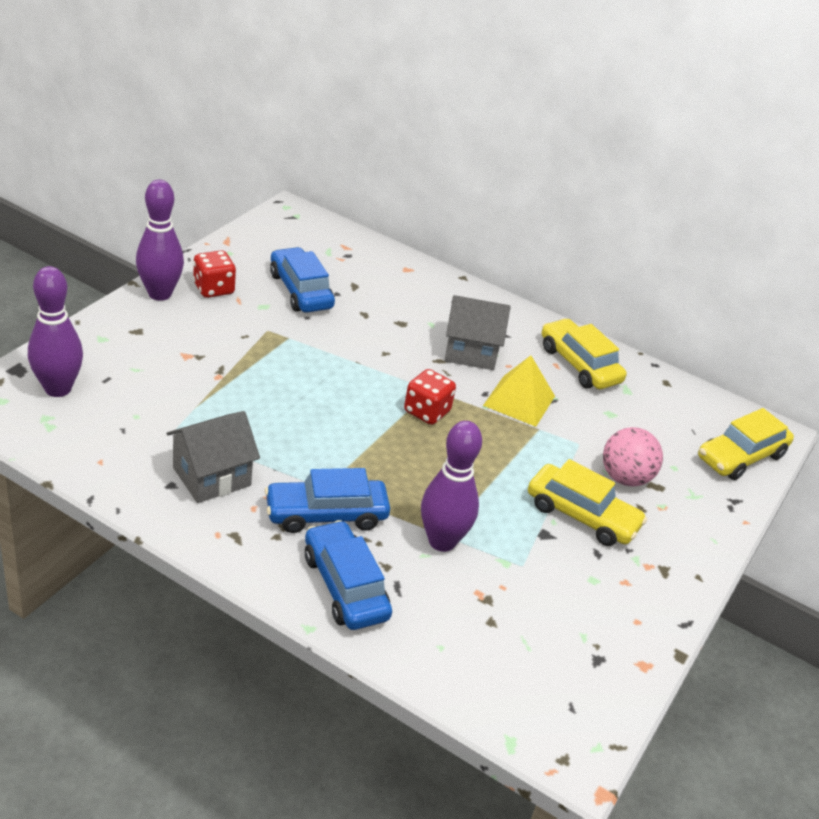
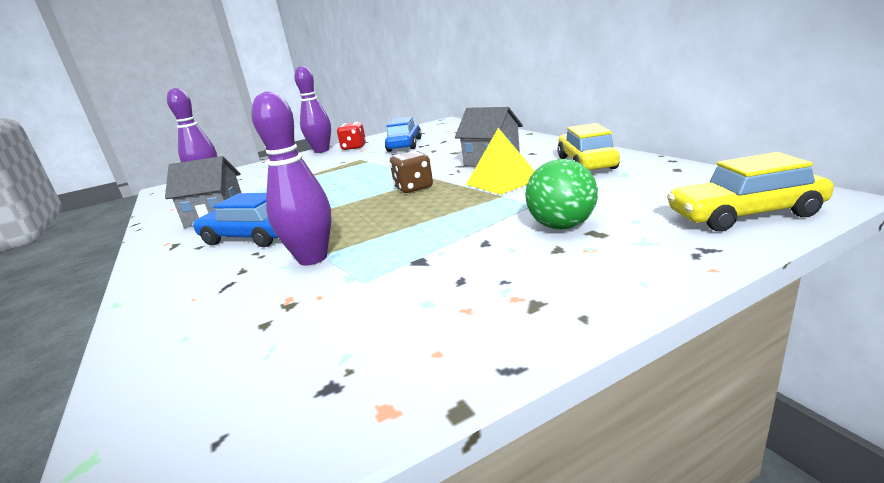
camera: 40 degrees right, 15 degrees down
(345, 586) = (189, 280): blue car -> none
(427, 412) = (414, 188): red dice -> brown dice
(582, 515) = (477, 250): yellow car -> none
(625, 478) = (561, 226): pink ball -> green ball

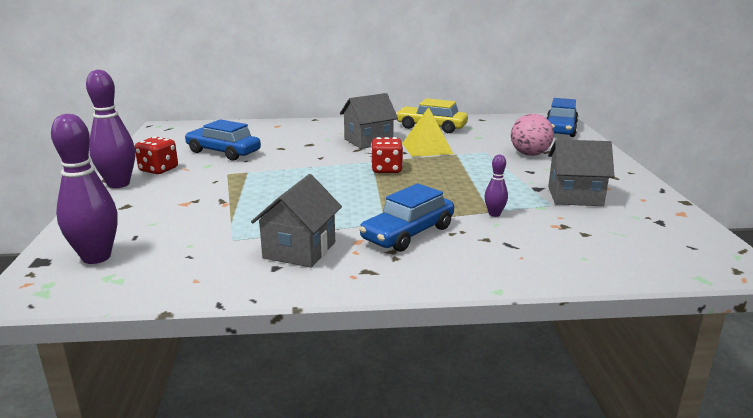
camera: 70 degrees left, 0 degrees up
(312, 258) = (494, 214): purple bowling pin -> purple bowling pin, size x0.49
(405, 291) = (575, 196): none -> grey house
(414, 188) = (386, 169): brown dice -> red dice
(561, 226) = (529, 154): green ball -> pink ball
(744, 214) = (560, 129): yellow car -> blue car

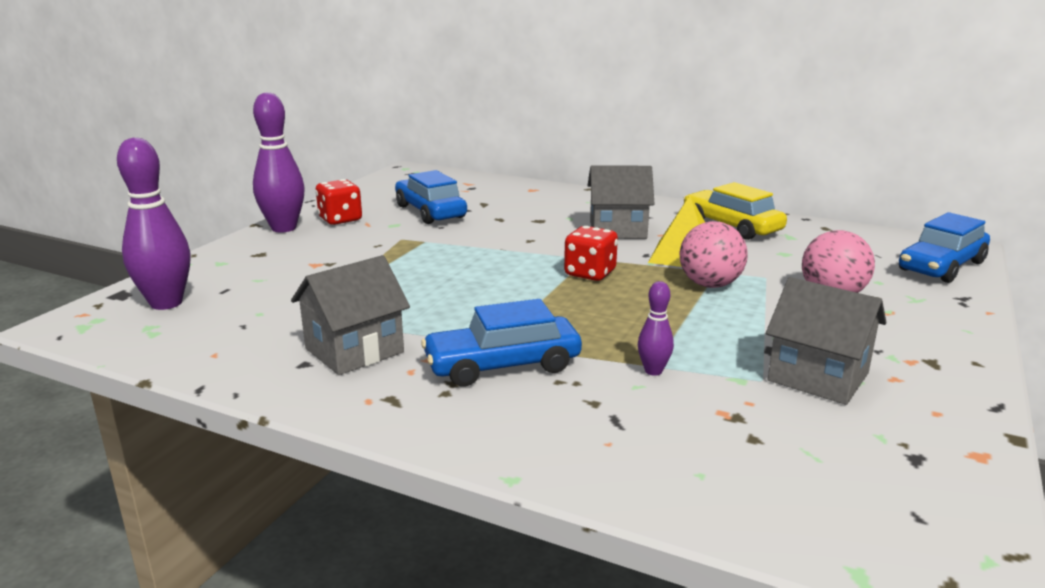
camera: 30 degrees right, 0 degrees up
(462, 162) = (710, 284): none -> pink ball

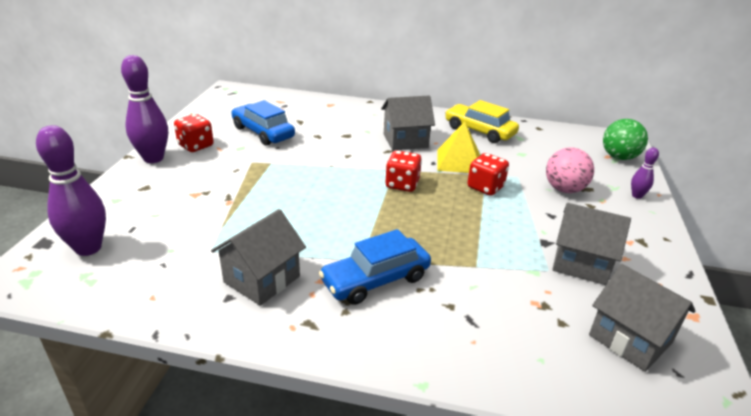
camera: 15 degrees left, 10 degrees up
(653, 371) = (478, 271): purple bowling pin -> purple bowling pin (637, 196)
(710, 284) = (485, 187): pink ball -> red dice
(856, 468) = (630, 339): none -> grey house
(941, 266) = (619, 157): blue car -> green ball

